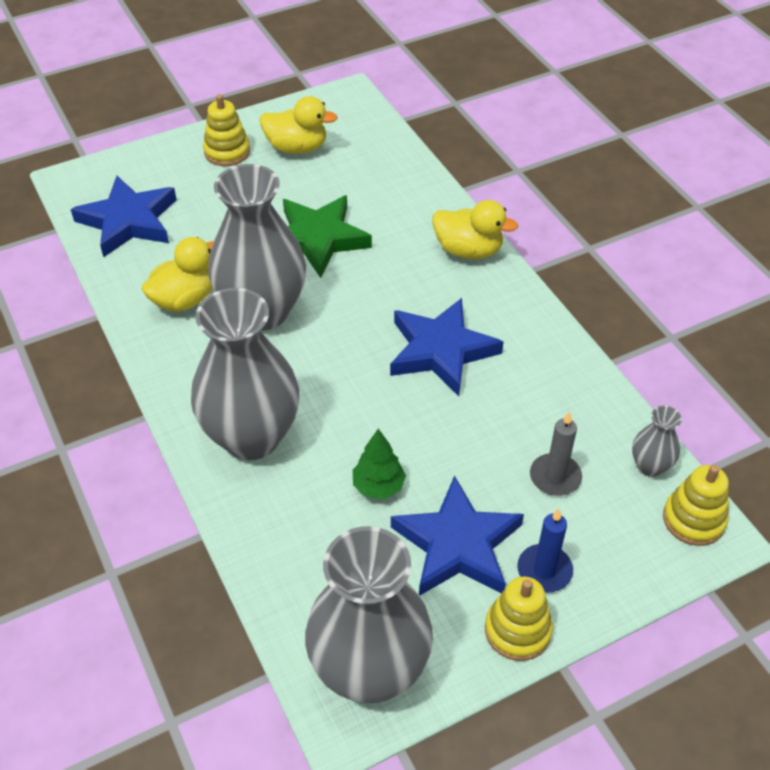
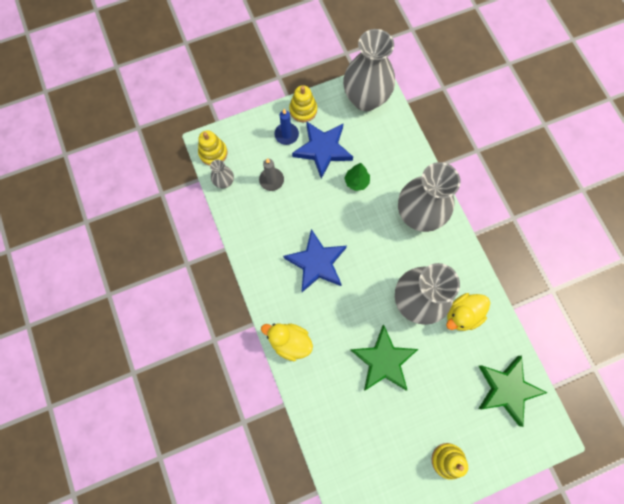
camera: 175 degrees left, 25 degrees up
(128, 221) = (507, 389): blue star -> green star
(297, 147) = (397, 461): yellow duck -> none

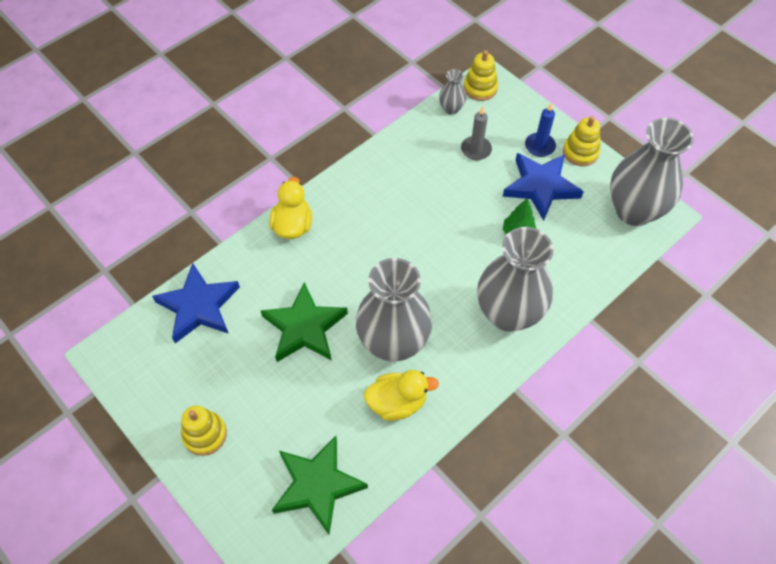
camera: 70 degrees right, 15 degrees down
(316, 263) = (396, 223): blue star -> blue star (198, 306)
(462, 314) = (397, 402): yellow duck -> yellow duck turned 135 degrees clockwise

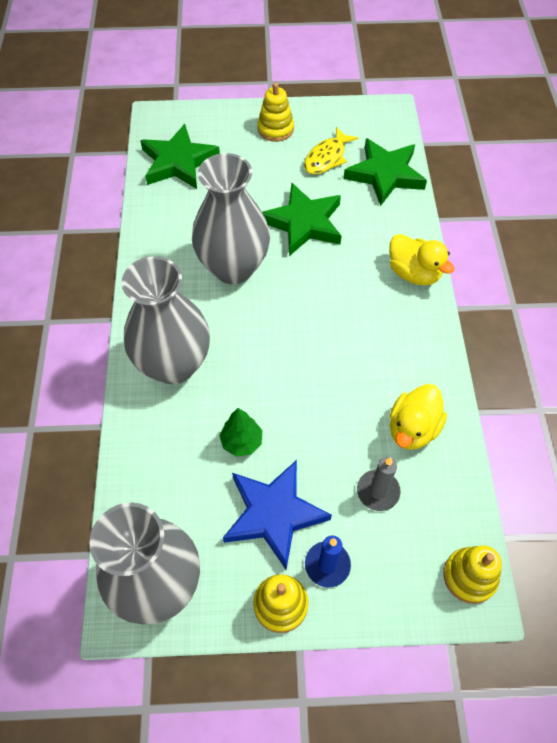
camera: 130 degrees right, 0 degrees up
(198, 306) = (385, 174): blue star -> green star
(212, 363) = (327, 158): none -> yellow fish
(397, 402) = (184, 238): yellow duck -> yellow duck (412, 428)
(451, 108) = (459, 515): grey vase -> none

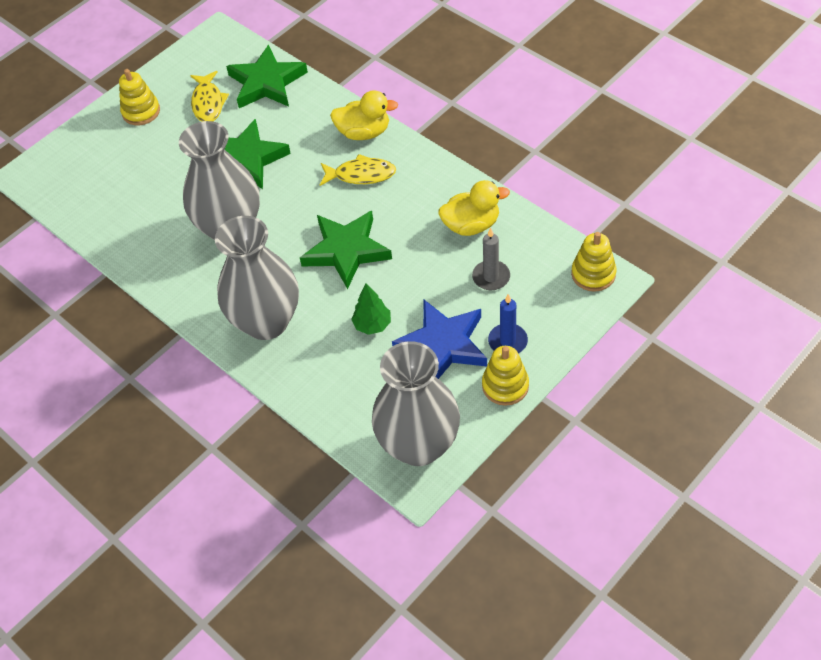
camera: 40 degrees left, 5 degrees down
(178, 162) = (90, 192): green star -> green star (346, 251)
(373, 306) = (361, 175): none -> yellow fish
(412, 428) = (471, 225): yellow duck -> yellow duck turned 90 degrees counterclockwise

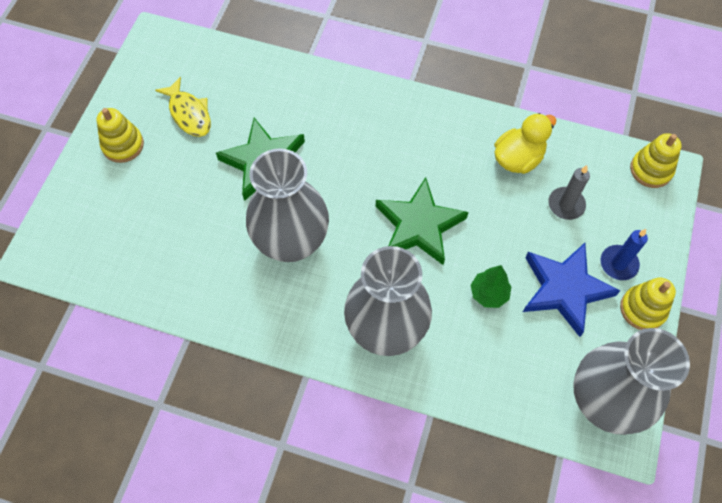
camera: 30 degrees left, 10 degrees up
(267, 83) = (237, 74): green star -> none
(361, 175) = (386, 141): yellow fish -> none
(364, 132) = (363, 97): yellow duck -> none

